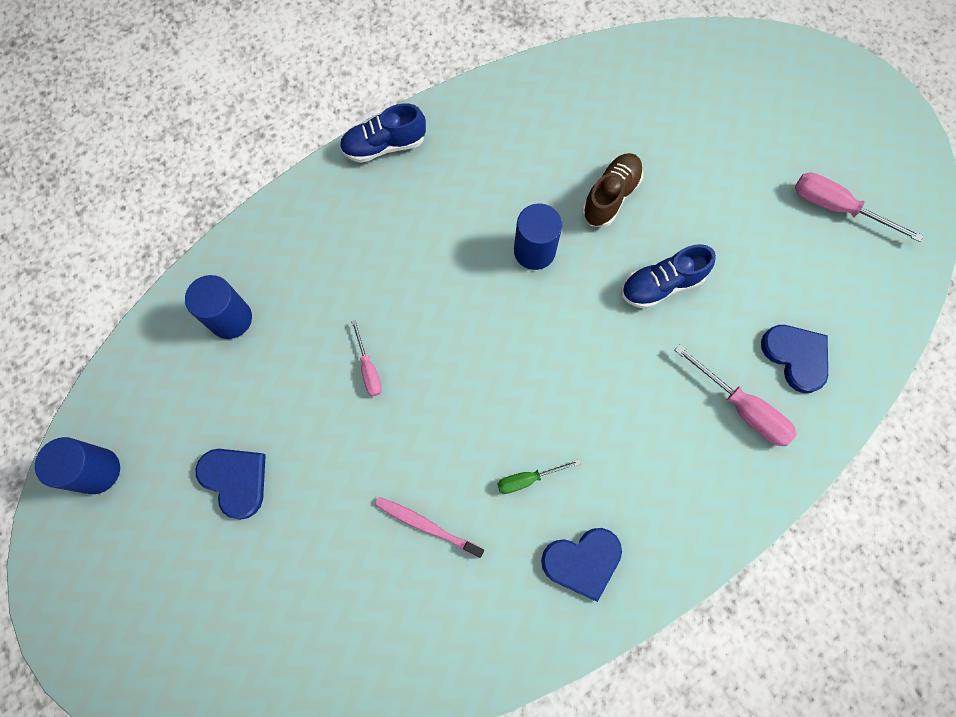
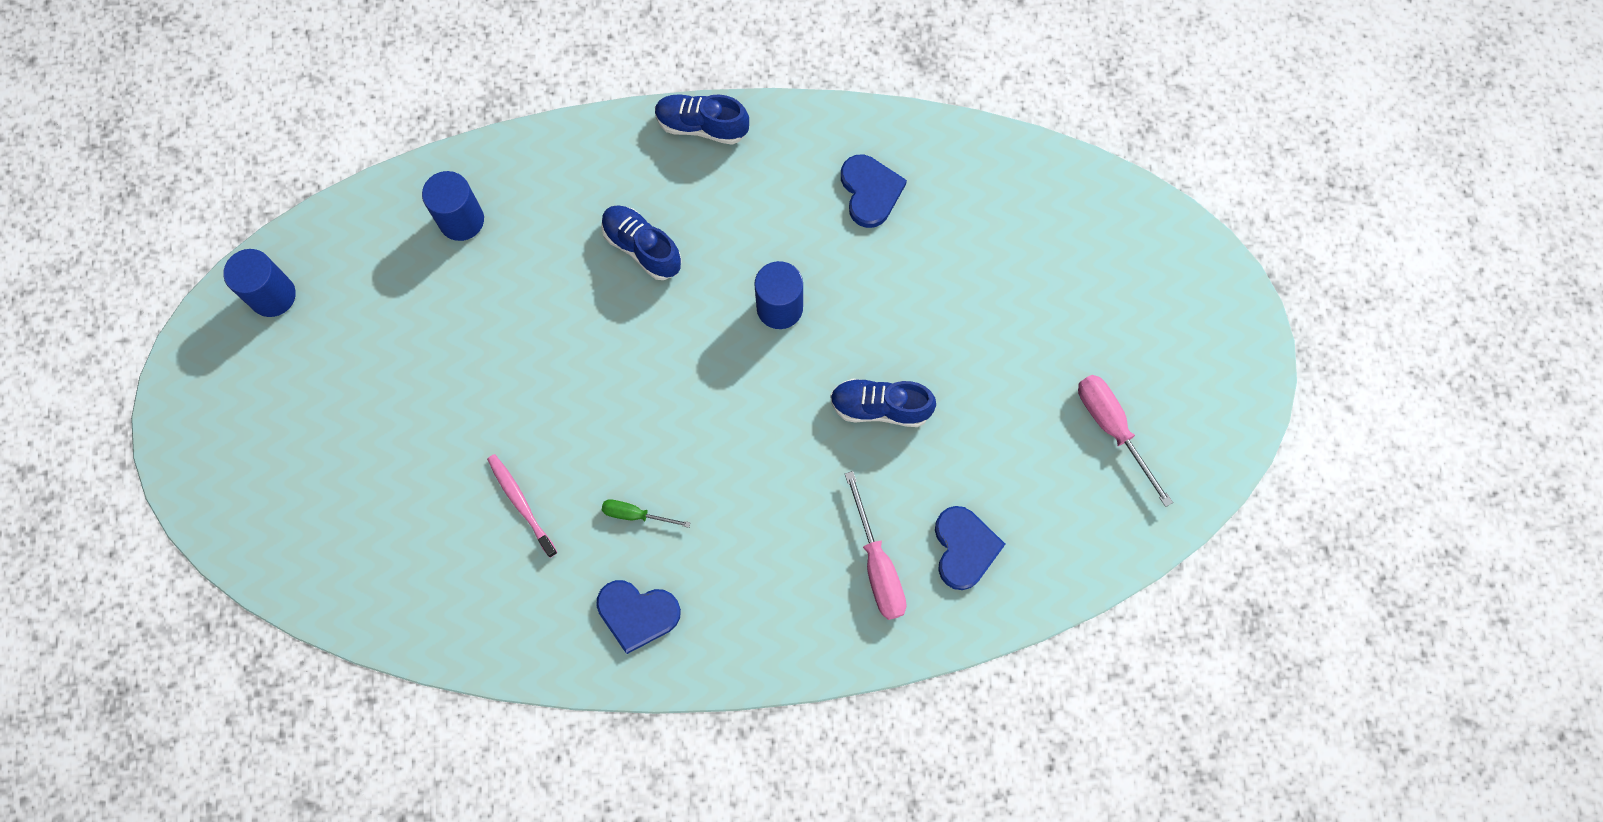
camera: 30 degrees right, 0 degrees up
(235, 480) = (382, 369): blue heart -> blue heart (870, 191)
(368, 369) = (556, 335): pink screwdriver -> none
(396, 262) = (642, 248): none -> blue shoe
(610, 197) = (889, 294): brown shoe -> none

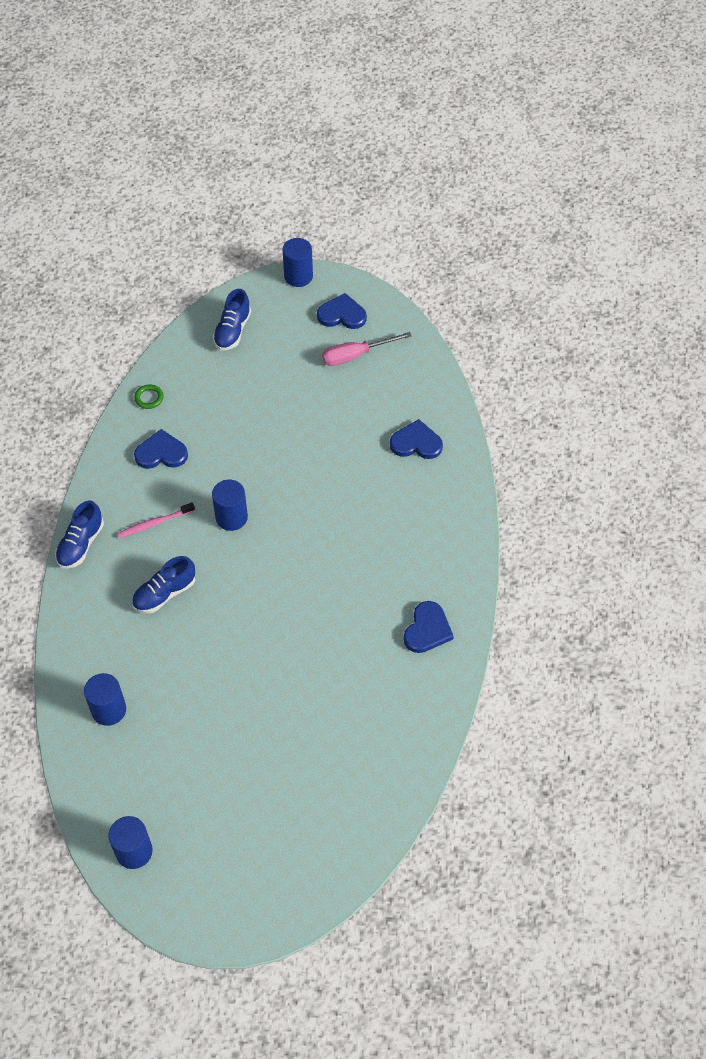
camera: 80 degrees left, 15 degrees down
(520, 503) = (336, 692): pink toothbrush -> pink toothbrush (154, 523)
(635, 515) = (359, 622): green screwdriver -> none
(877, 565) = (419, 490): pink screwdriver -> none
(880, 407) = (315, 472): blue shoe -> blue shoe (232, 331)
(962, 153) = (149, 398): none -> green ring
(1188, 394) = (342, 314): none -> blue heart
(1248, 314) = (298, 276): none -> blue cylinder

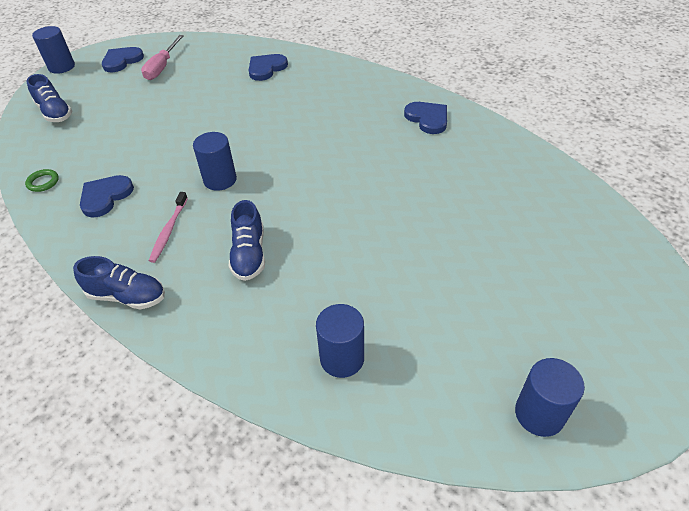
camera: 55 degrees left, 10 degrees down
(81, 544) = (127, 296): blue shoe -> blue shoe turned 45 degrees counterclockwise

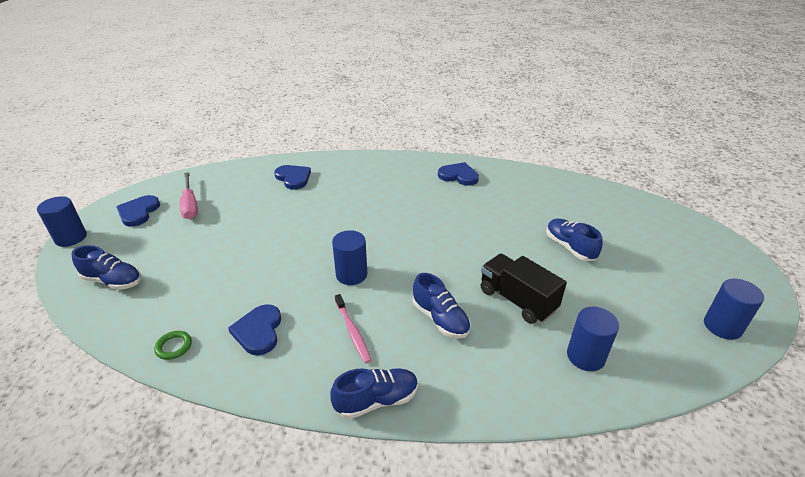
camera: 35 degrees left, 10 degrees down
(266, 68) = (293, 178): blue heart -> blue heart turned 135 degrees clockwise
(339, 271) = (517, 300): none -> black truck
(460, 243) = (569, 247): none -> blue shoe

